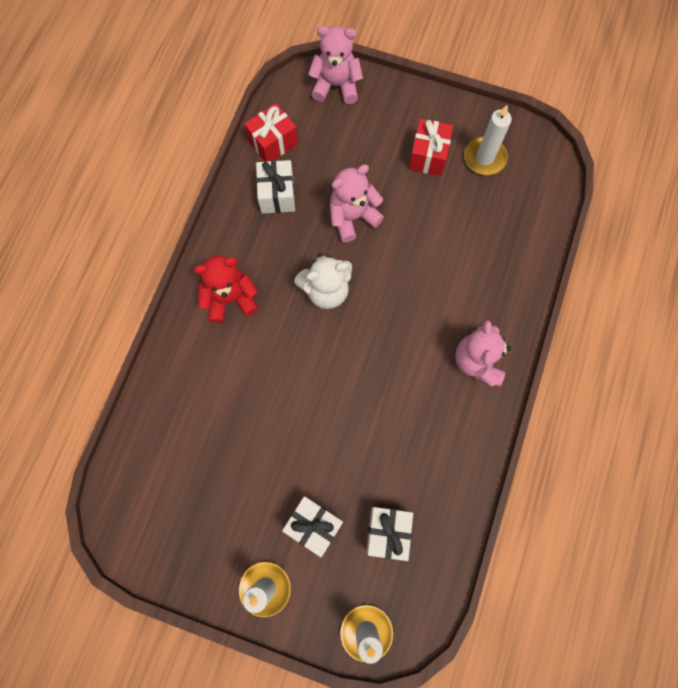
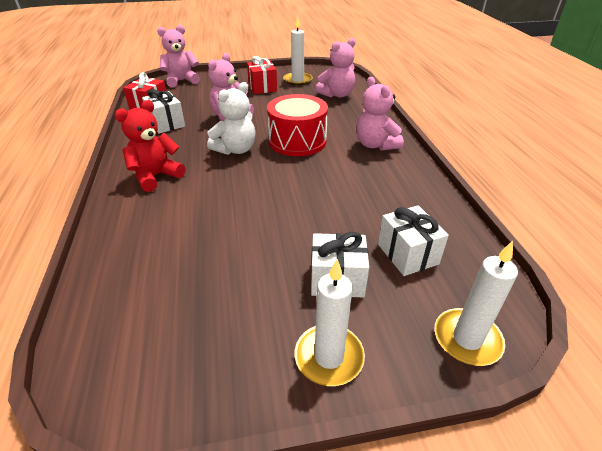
camera: 30 degrees left, 35 degrees down
(398, 307) = (297, 141): none -> red drum
(510, 224) = (337, 95): none -> pink teddy bear

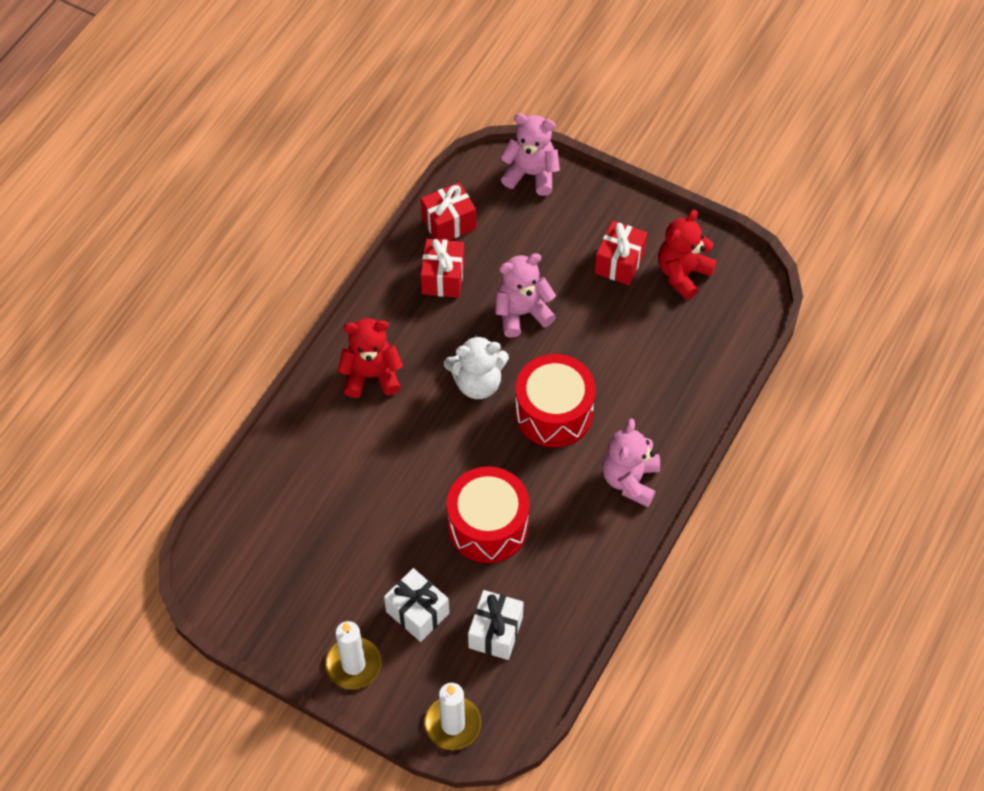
camera: 40 degrees right, 20 degrees up
(166, 124) = (443, 278): white gift -> red gift
(297, 80) = (683, 274): white candle -> red teddy bear
(323, 203) = (488, 525): none -> red drum
(337, 95) = (697, 346): pink teddy bear -> none

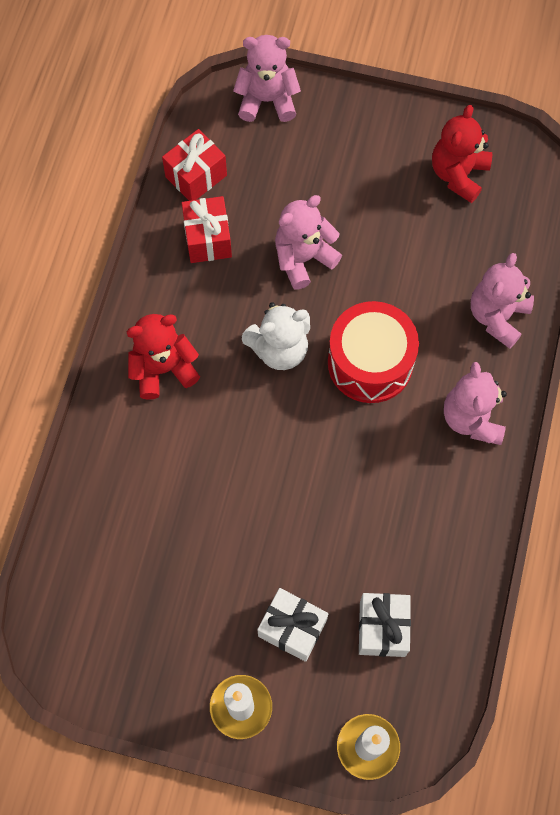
camera: 15 degrees left, 10 degrees up
(488, 525) = (338, 509): red drum -> none
(619, 263) = (389, 177): red gift -> none
(680, 400) = (497, 316): none -> pink teddy bear

